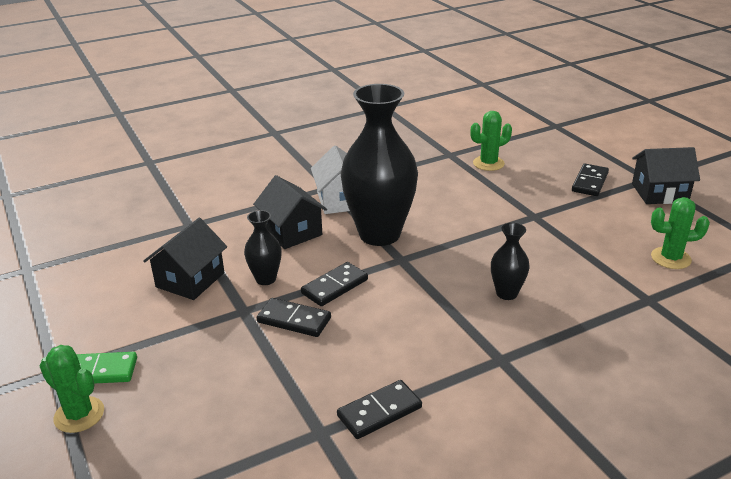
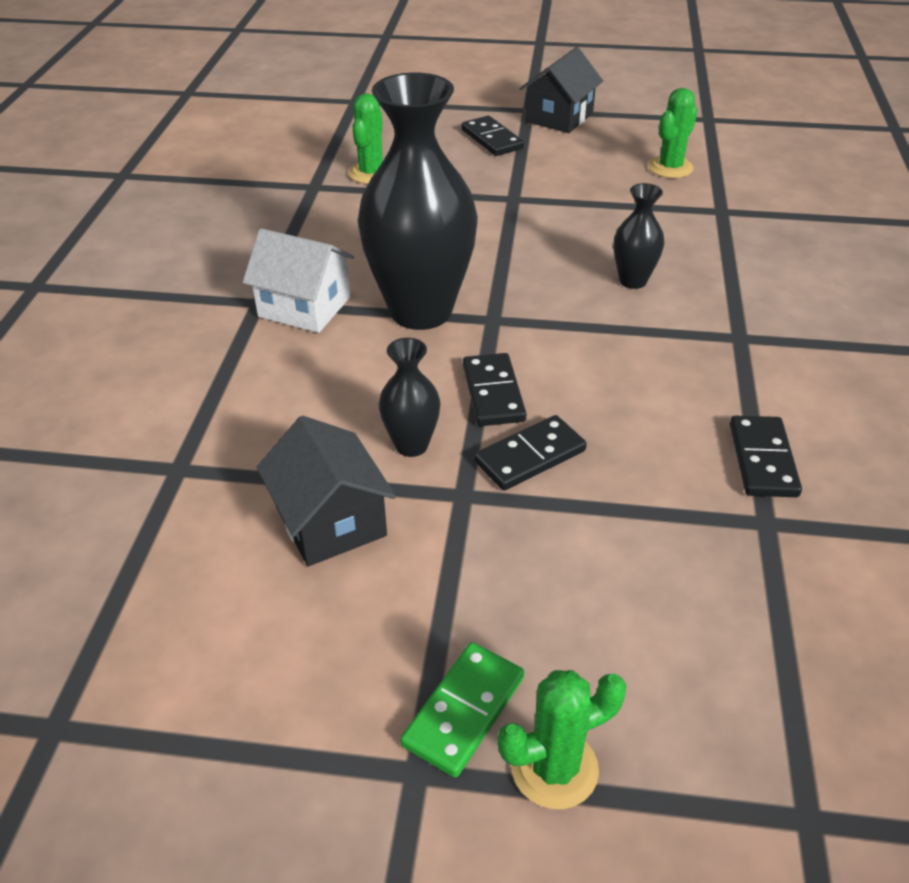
camera: 55 degrees left, 10 degrees up
(292, 232) = (326, 377): black house -> none

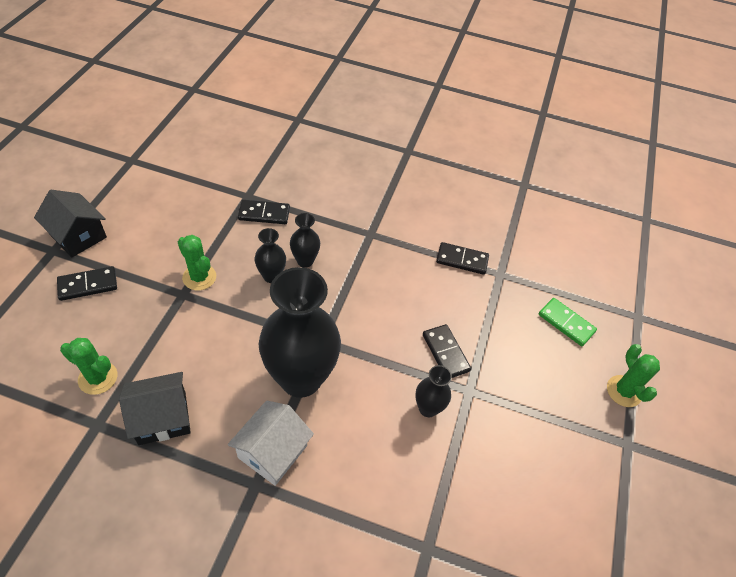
camera: 85 degrees left, 10 degrees up
(330, 521) = (482, 460): black house -> black house (162, 418)
(464, 711) = (598, 419): green domino -> green domino (566, 323)
(493, 393) = (391, 357): black domino -> black domino (264, 214)
(584, 257) = (271, 276): none -> black vase
(670, 168) = (185, 200): green cactus -> green cactus (199, 277)

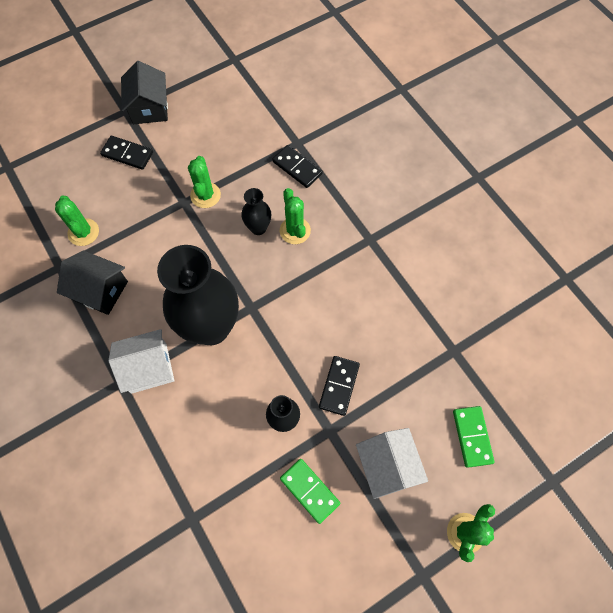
camera: 45 degrees right, 15 degrees up
(305, 261) = (295, 231): black vase -> green cactus
(462, 260) = (430, 315): black domino -> none
(497, 447) = (310, 490): none -> green domino
(532, 385) = (387, 466): none -> white house

